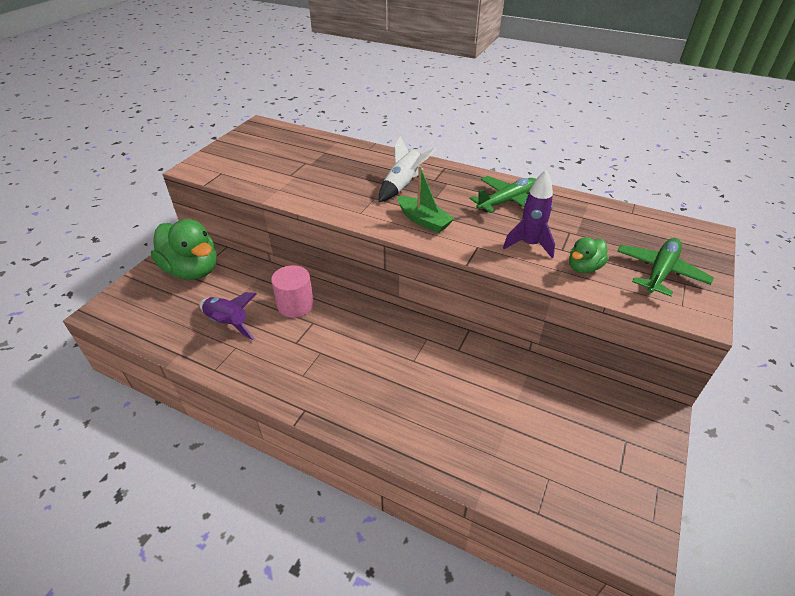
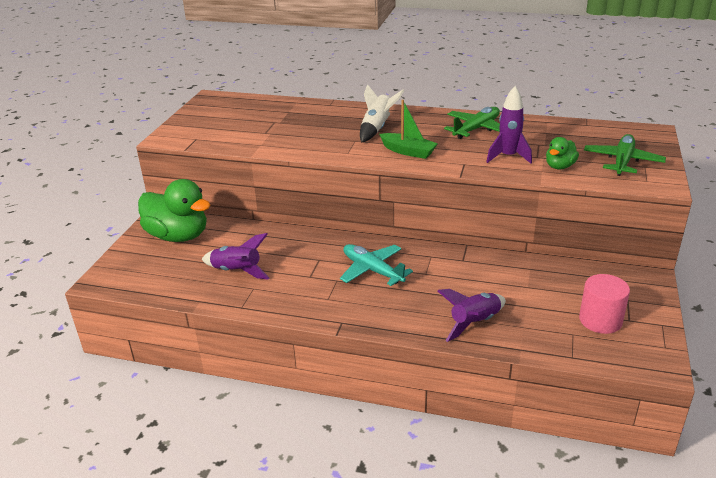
camera: 10 degrees left, 10 degrees down
(295, 305) = (296, 249): pink cylinder -> pink cylinder (600, 320)
(360, 346) = (372, 270): none -> turquoise plane
(443, 440) = (474, 323): none -> purple rocket

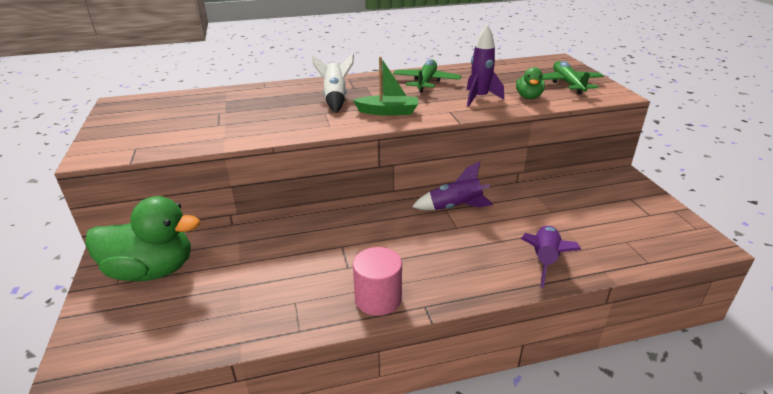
camera: 30 degrees left, 0 degrees up
(237, 271) = (260, 289): purple rocket -> purple rocket (455, 207)
(372, 270) = (405, 240): turquoise plane -> none
(600, 320) = (632, 222): pink cylinder -> pink cylinder (378, 299)

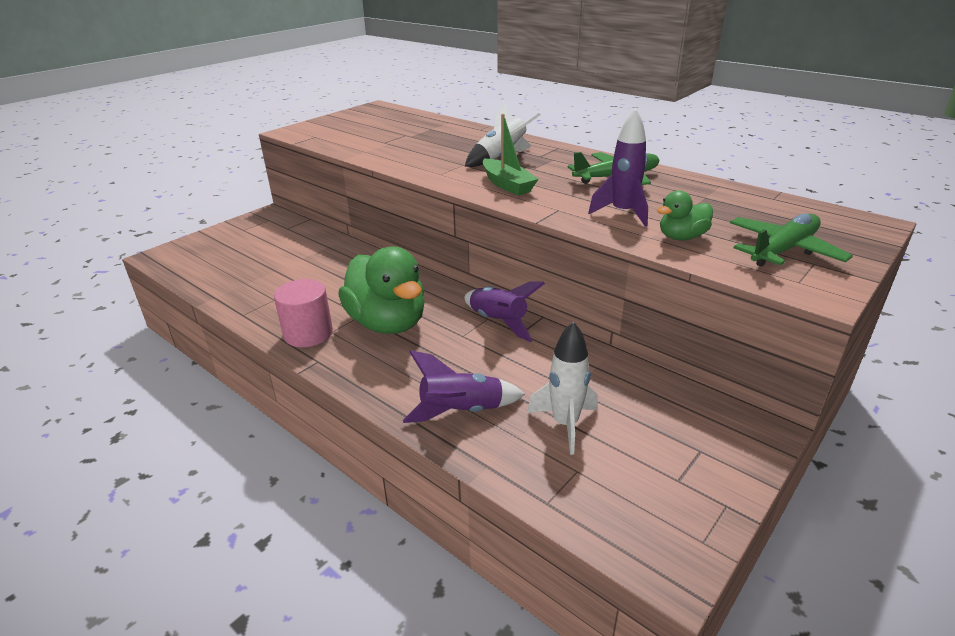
camera: 55 degrees right, 0 degrees up
(152, 270) = (265, 233): green duck -> green duck (387, 323)
(583, 228) = (565, 424): none -> white rocket

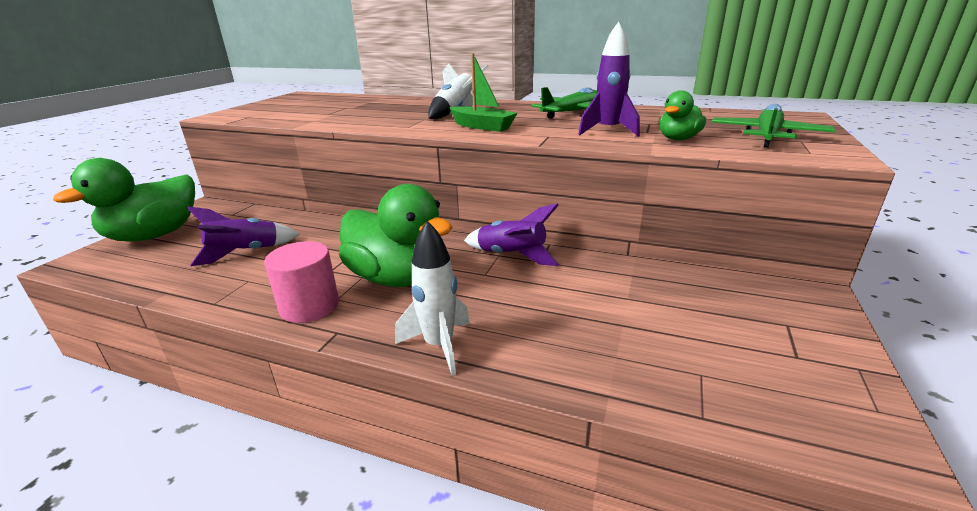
camera: 20 degrees left, 5 degrees down
(222, 239) = (154, 235): none -> green duck
(461, 411) = (538, 346): purple rocket -> purple rocket (245, 253)
(565, 424) = (650, 332): white rocket -> white rocket (439, 345)

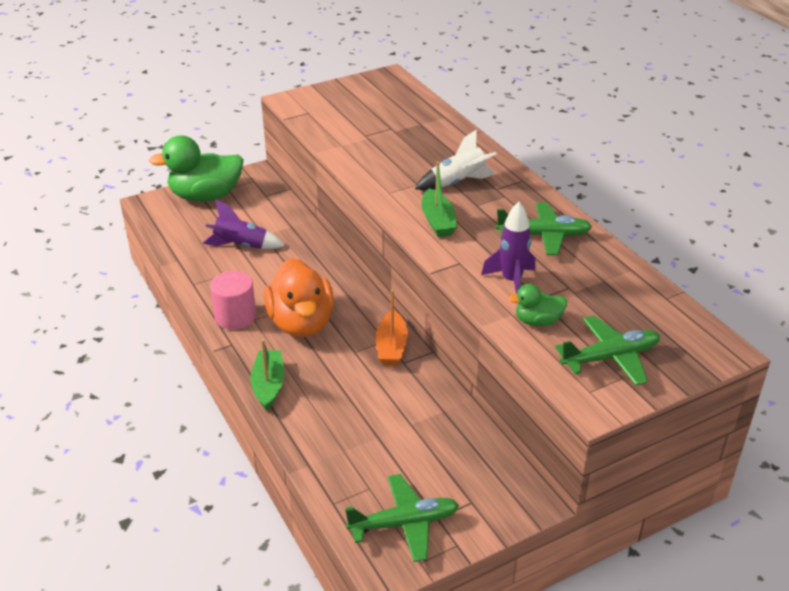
camera: 40 degrees right, 10 degrees up
(397, 278) = (301, 323): green duck -> orange duck
(439, 345) = (268, 385): white rocket -> green boat
(511, 256) = (391, 347): purple rocket -> orange boat
(791, 383) = (404, 523): none -> green plane

